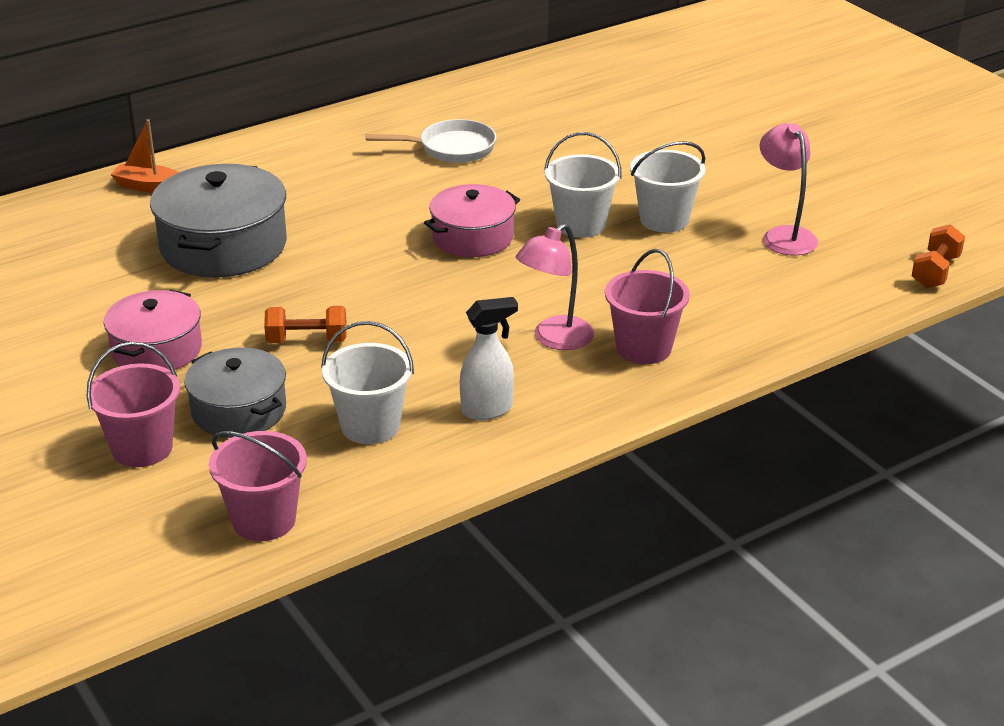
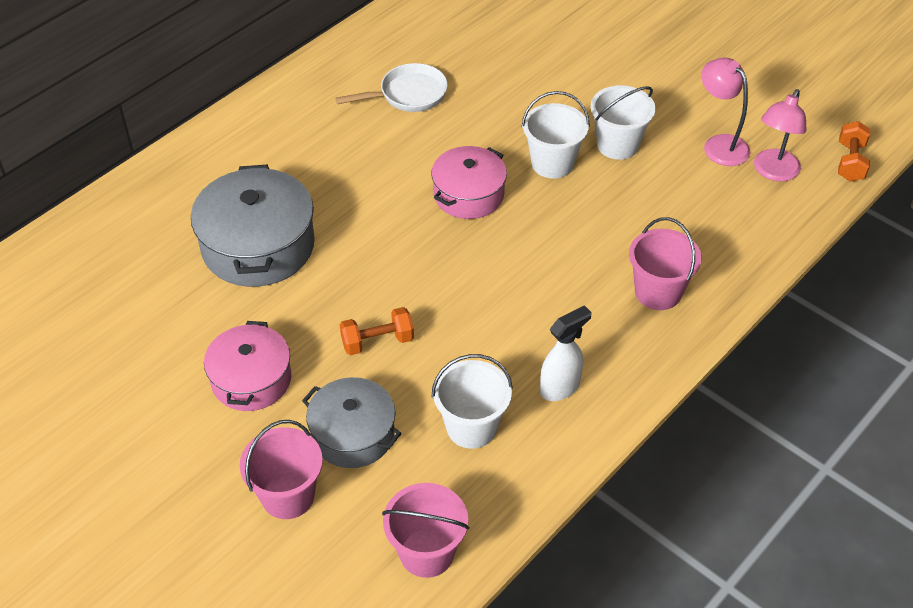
camera: 15 degrees left, 15 degrees up
(149, 186) = (160, 188): orange boat -> none
(555, 339) = (583, 297): pink lamp -> pink lamp (773, 172)

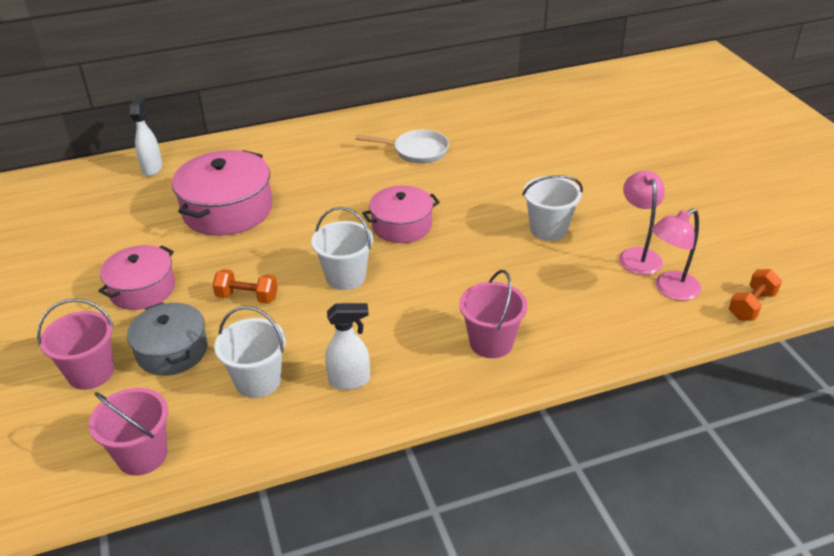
camera: 30 degrees right, 10 degrees down
(112, 225) = (152, 168): none -> white spray bottle
(258, 246) = (227, 210): grey pot -> pink pot
(552, 163) = (484, 225): white bucket -> white bucket (345, 277)

